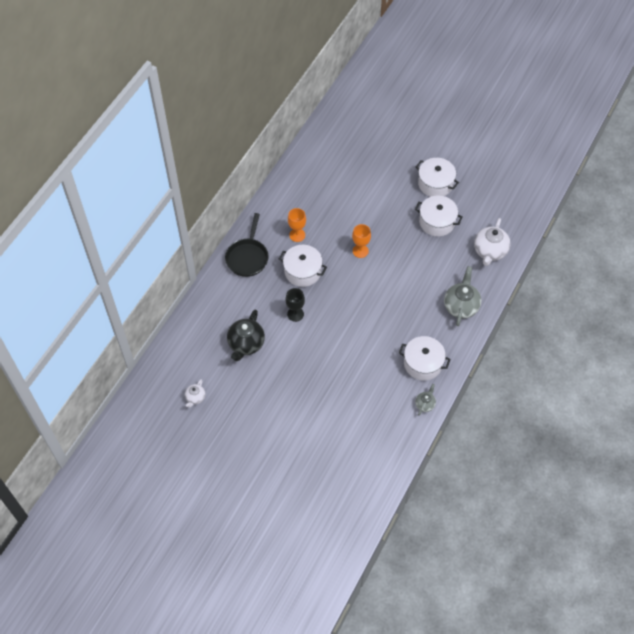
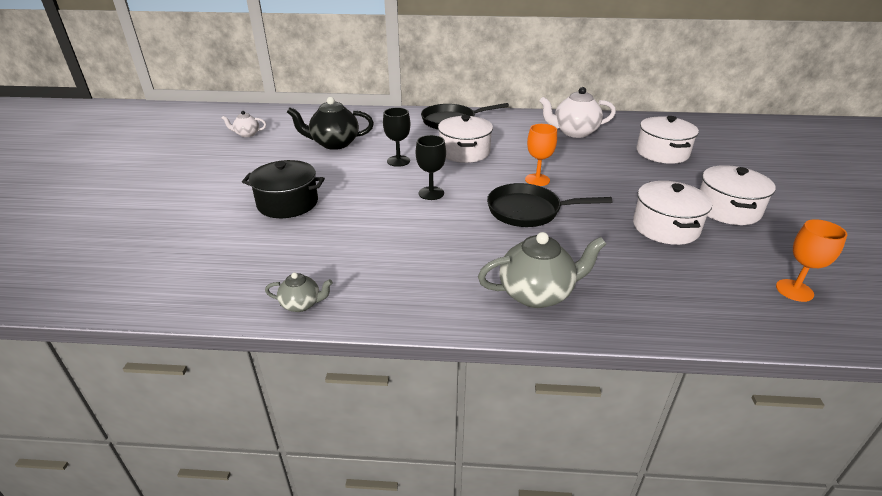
camera: 65 degrees right, 25 degrees down
(297, 235) = (512, 138): orange goblet -> orange goblet (794, 290)
(321, 391) = (288, 203): none -> black pot
(348, 312) = (431, 193): none -> black goblet
(391, 273) = (528, 211): none -> black pan
(423, 363) = (386, 280): white pot -> white pot (662, 153)
(490, 251) = (687, 298): white teapot -> white teapot (574, 132)

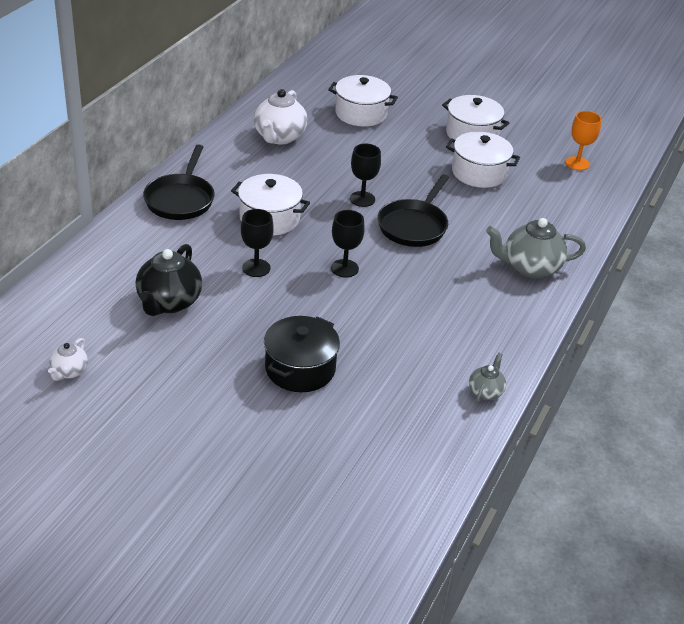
camera: 70 degrees left, 5 degrees up
(537, 180) = (362, 199): orange goblet -> black goblet
(537, 294) = (530, 267): grey teapot -> grey teapot turned 105 degrees counterclockwise

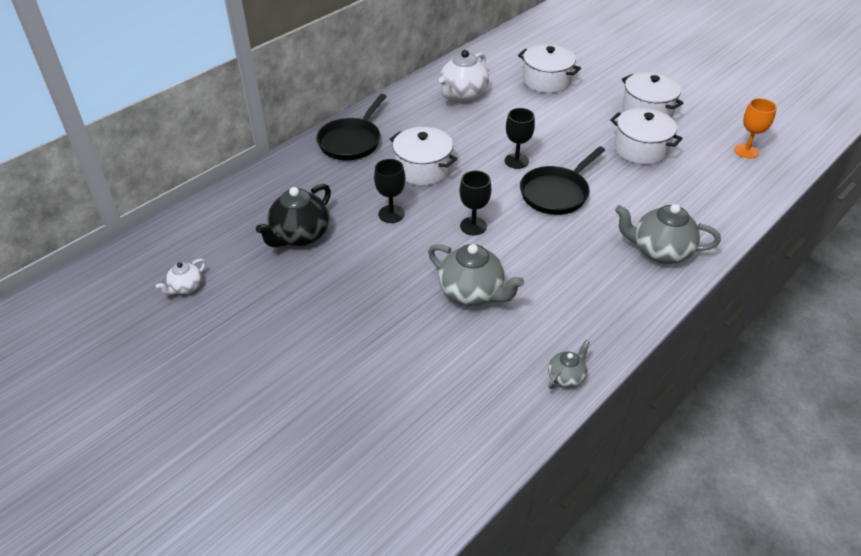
camera: 20 degrees right, 5 degrees up
(300, 368) = (391, 320): black pot -> none
(369, 331) = (472, 293): none -> grey teapot

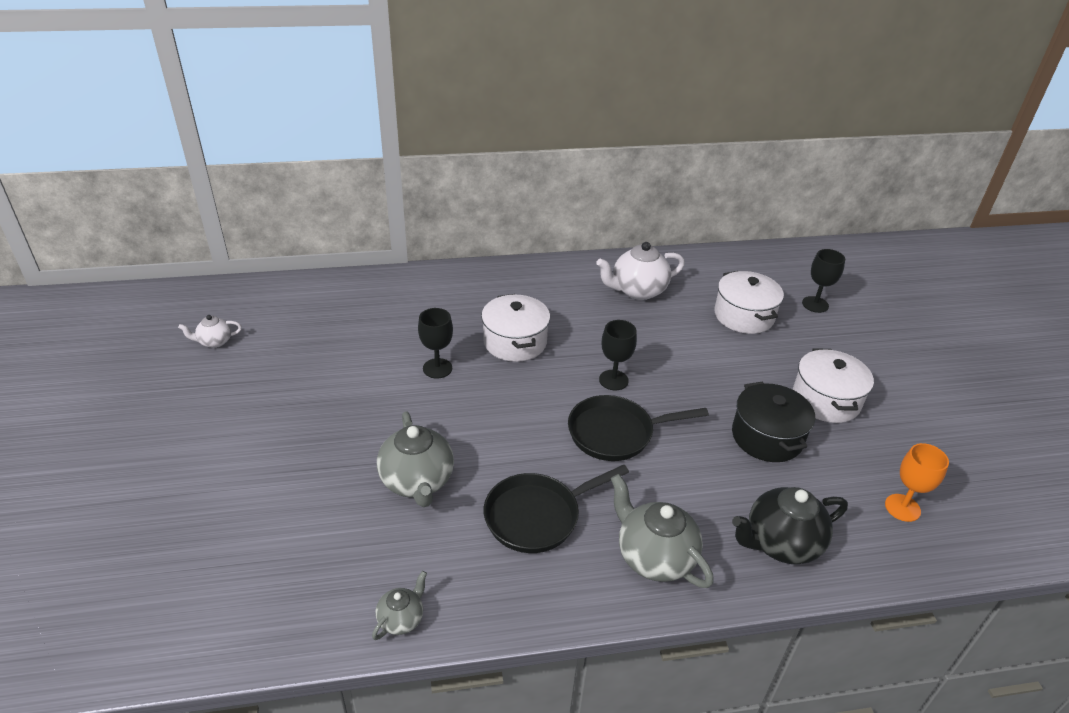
camera: 35 degrees right, 5 degrees down
(300, 236) = (343, 346): black teapot -> black teapot (781, 543)
(351, 141) = (483, 286): black pan -> black pan (537, 516)
(473, 226) = (495, 420): black goblet -> black goblet (815, 304)
(566, 377) = (401, 619): grey teapot -> grey teapot turned 45 degrees counterclockwise
(640, 149) = (767, 437): white pot -> black pot

